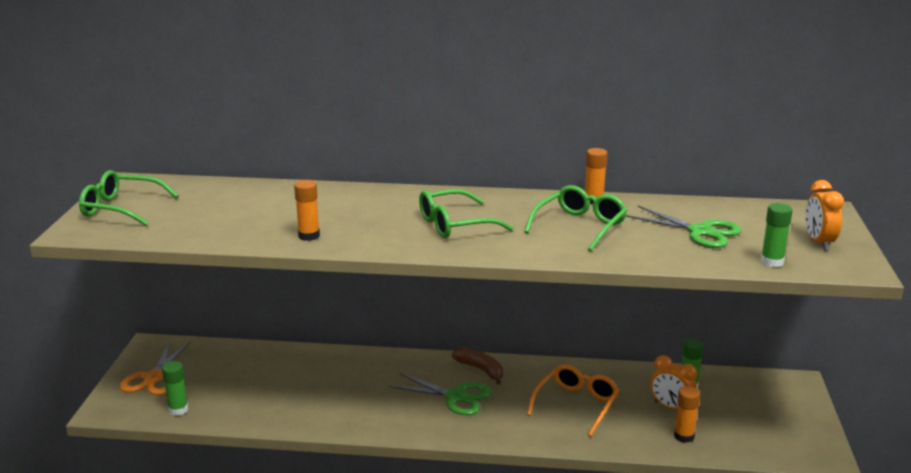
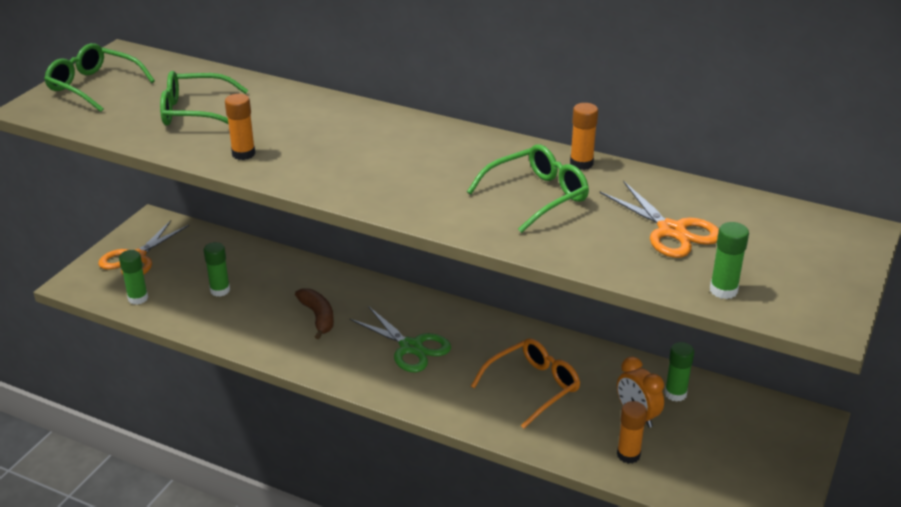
camera: 20 degrees right, 10 degrees up
(254, 388) = (220, 290): none -> green glue stick
(455, 224) = (402, 168): green glasses -> green glasses (195, 112)
(481, 370) = (456, 321): brown banana -> brown banana (318, 317)
(700, 232) = (671, 231): green scissors -> orange scissors
(818, 242) = (806, 275): orange clock -> none

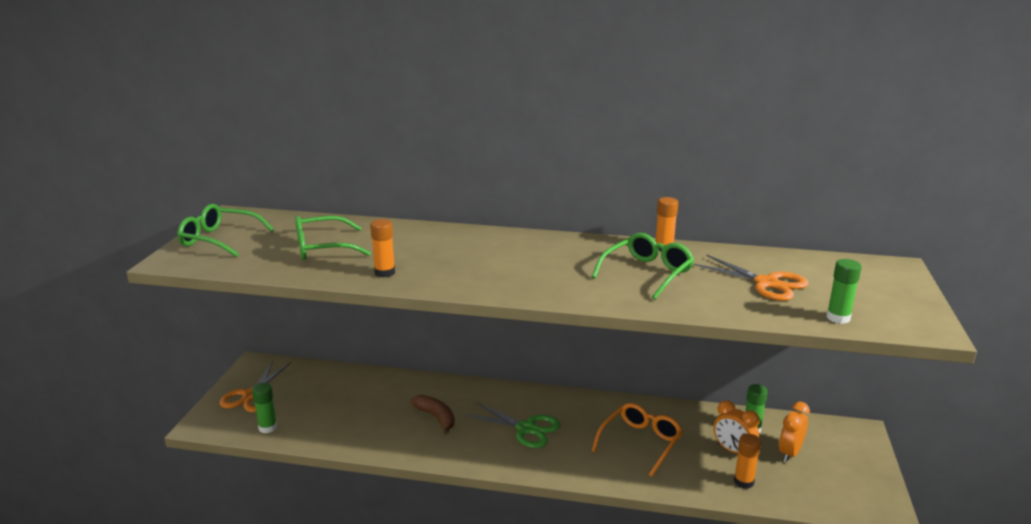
camera: 15 degrees left, 10 degrees down
(220, 290) = (340, 410): green glue stick -> none
(704, 431) = (789, 453): none -> orange clock

